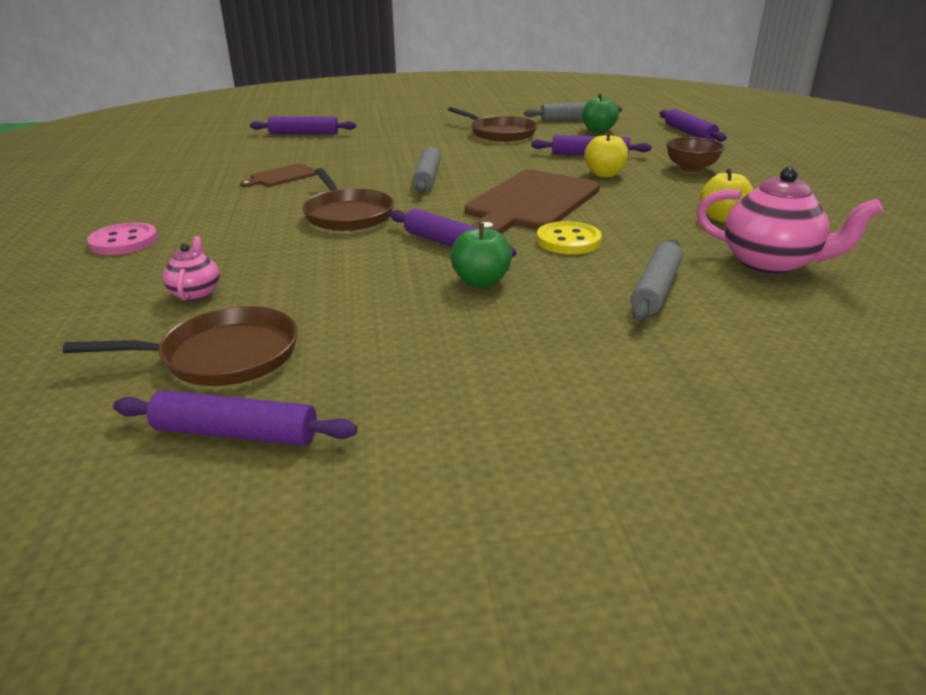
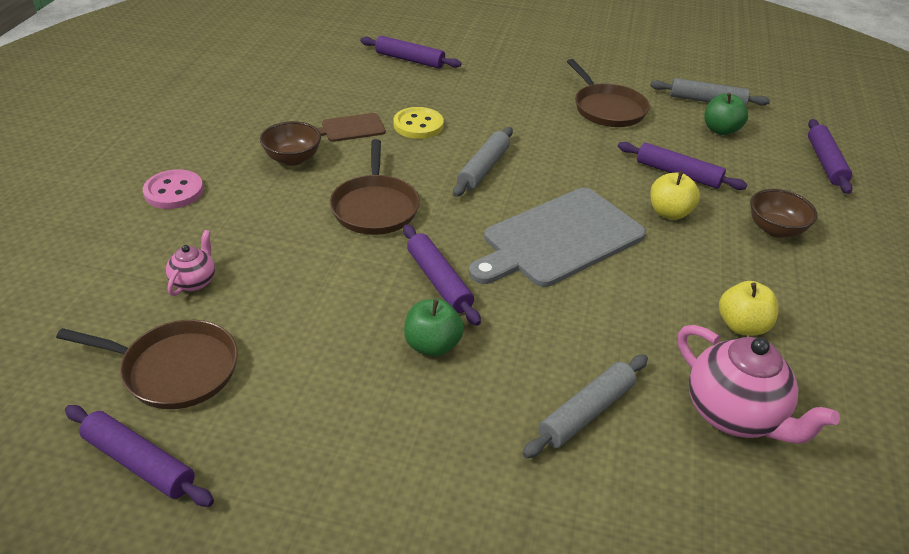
camera: 20 degrees right, 10 degrees up
(238, 202) = (293, 159): none -> brown bowl
(530, 202) = (559, 238): brown cutting board -> grey cutting board
(568, 241) = (554, 312): yellow button -> yellow button (418, 125)

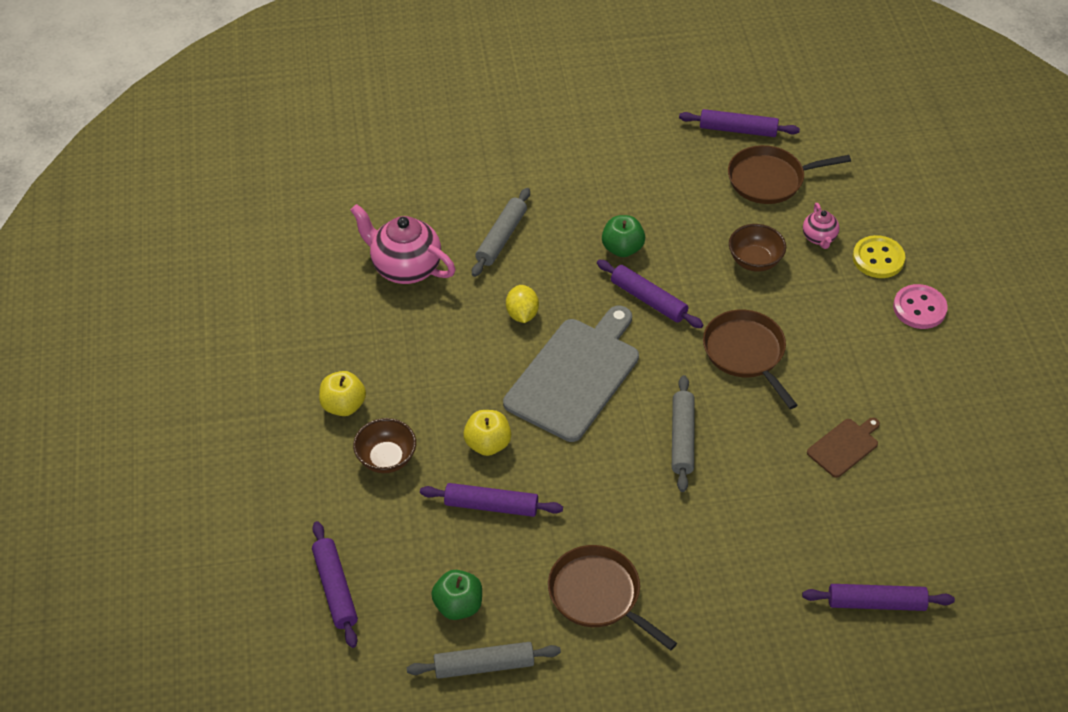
camera: 160 degrees right, 10 degrees up
(293, 159) = (861, 383): brown bowl -> brown bowl (755, 261)
(418, 125) = (783, 479): yellow button -> yellow button (878, 258)
(593, 311) = (522, 314): none -> yellow lemon
(742, 326) = (407, 340): yellow apple -> yellow apple (343, 405)

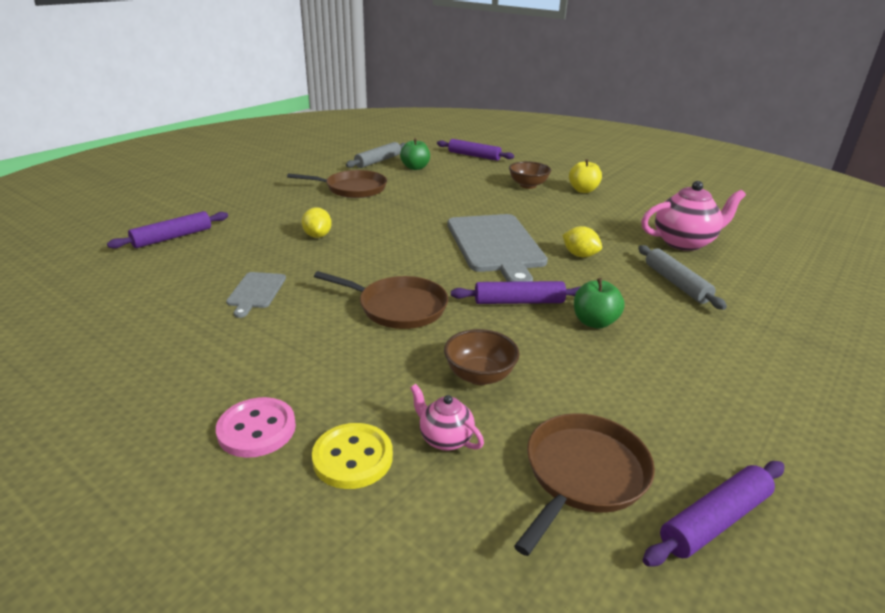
camera: 135 degrees right, 20 degrees down
(488, 444) = (491, 206): yellow apple -> none
(491, 506) = (452, 191): purple rolling pin -> none
(682, 438) = (385, 249): grey rolling pin -> none
(726, 506) = (317, 236): none -> yellow lemon
(844, 446) = (256, 292): brown cutting board -> grey cutting board

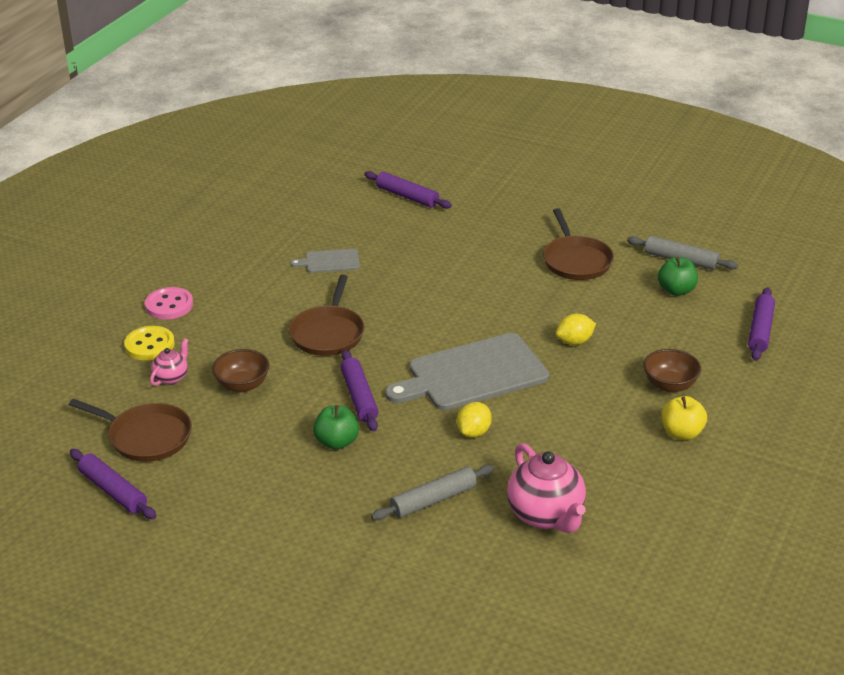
camera: 80 degrees right, 5 degrees up
(317, 236) = (445, 266): yellow lemon -> yellow lemon (574, 341)

